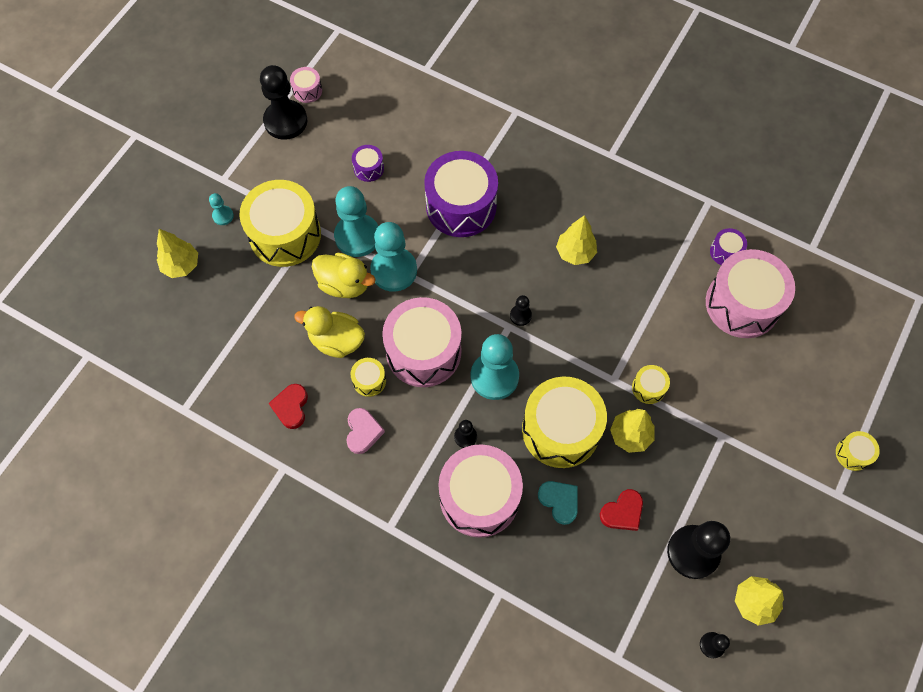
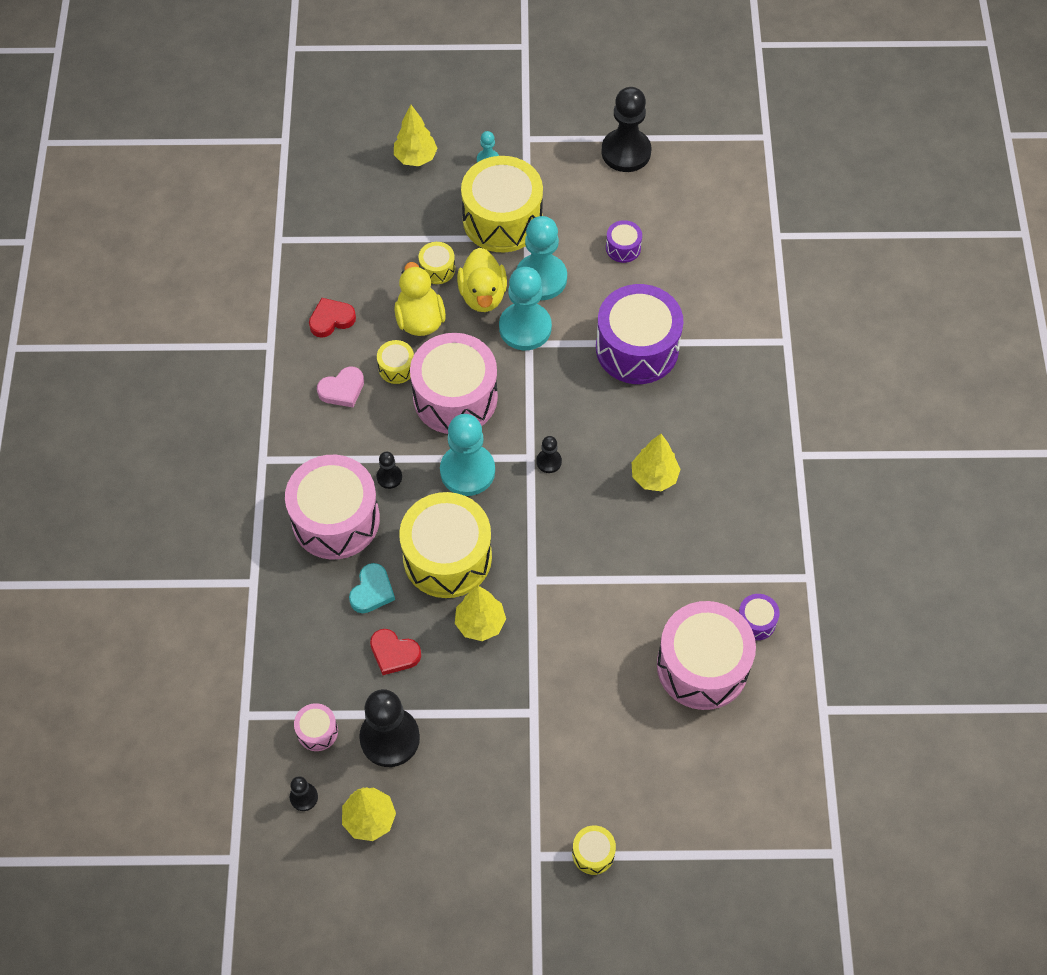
camera: 60 degrees right, 5 degrees down
(307, 90) = (674, 150): pink drum -> pink drum (317, 731)
(648, 388) = (543, 617): yellow drum -> yellow drum (437, 269)

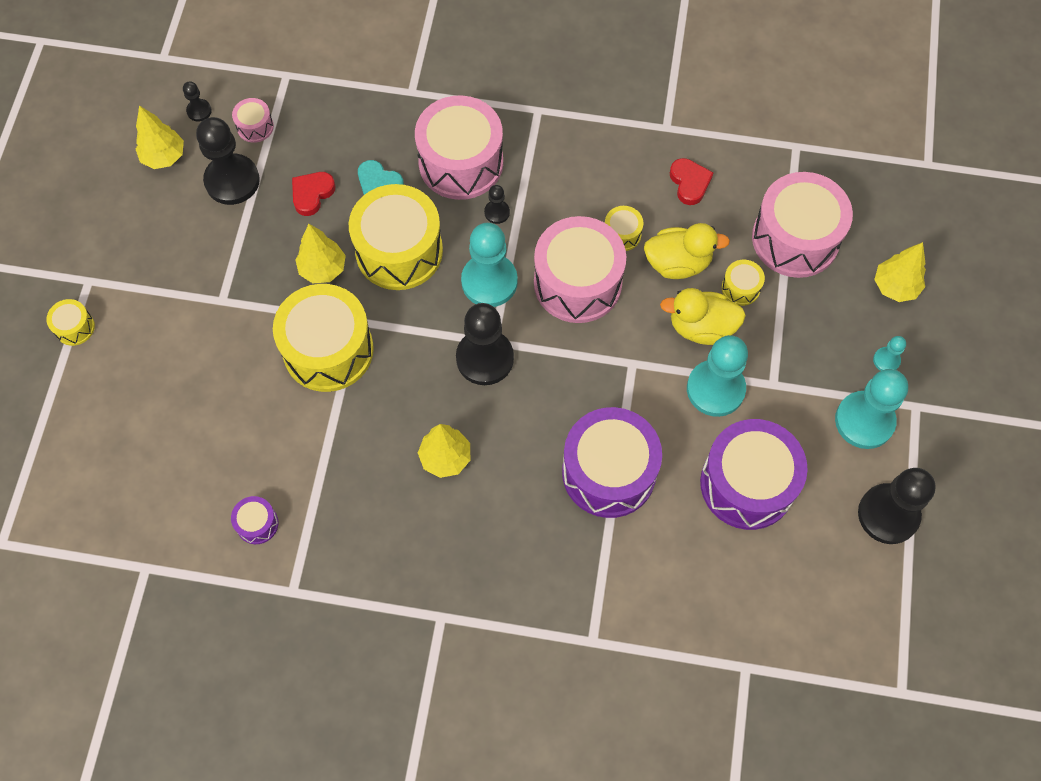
camera: 100 degrees right, 5 degrees up
(342, 389) = (604, 183): pink heart -> none
(502, 219) = (801, 362): yellow drum -> yellow drum (328, 350)
(525, 328) = (653, 362): turquoise pawn -> turquoise pawn (864, 421)
(549, 461) = (485, 358): black pawn -> black pawn, size x2.17
(623, 248) = (747, 484): purple drum -> purple drum, size x2.28
(702, 666) = (224, 461): pink drum -> pink drum (795, 238)

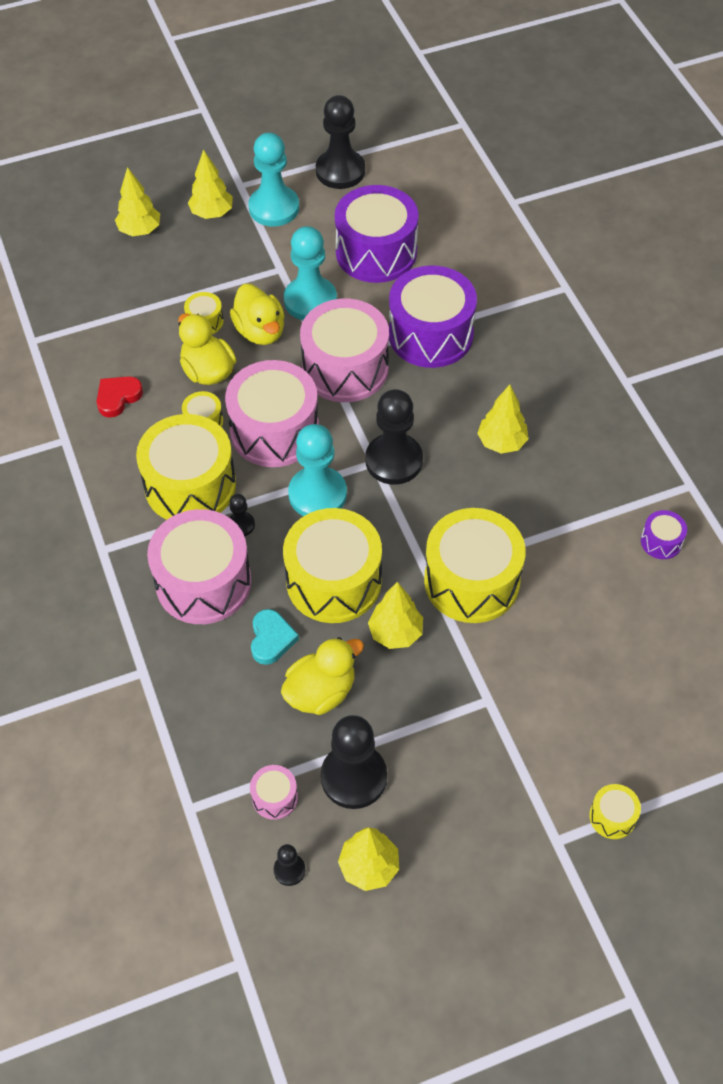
camera: 120 degrees left, 10 degrees down
(312, 194) = (321, 692): red heart -> yellow duck
(560, 195) = (190, 485): none -> yellow drum
(795, 238) = (132, 306): pink drum -> pink drum (345, 368)
(886, 360) = (212, 213): turquoise pawn -> yellow tree

